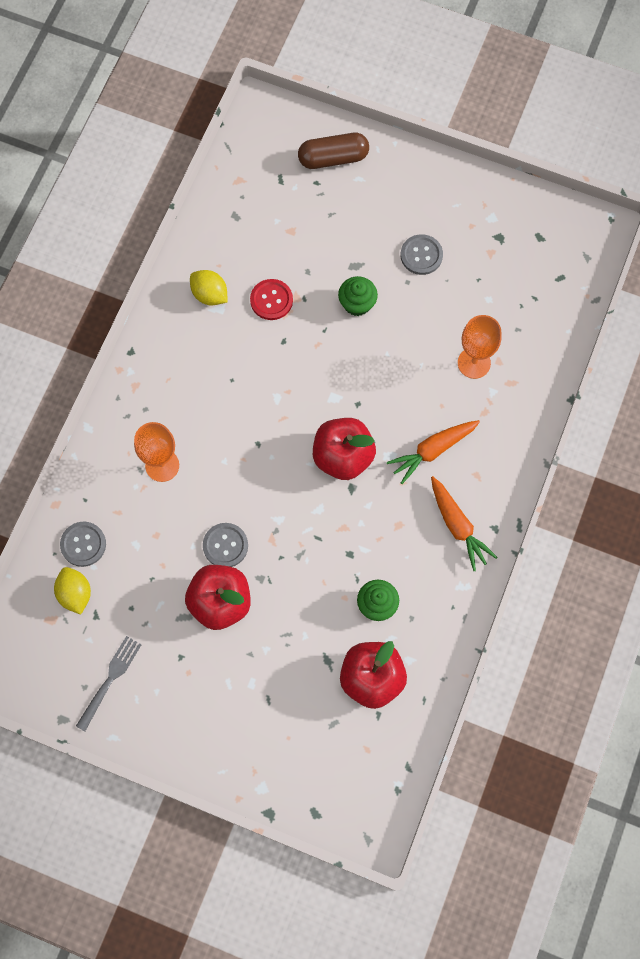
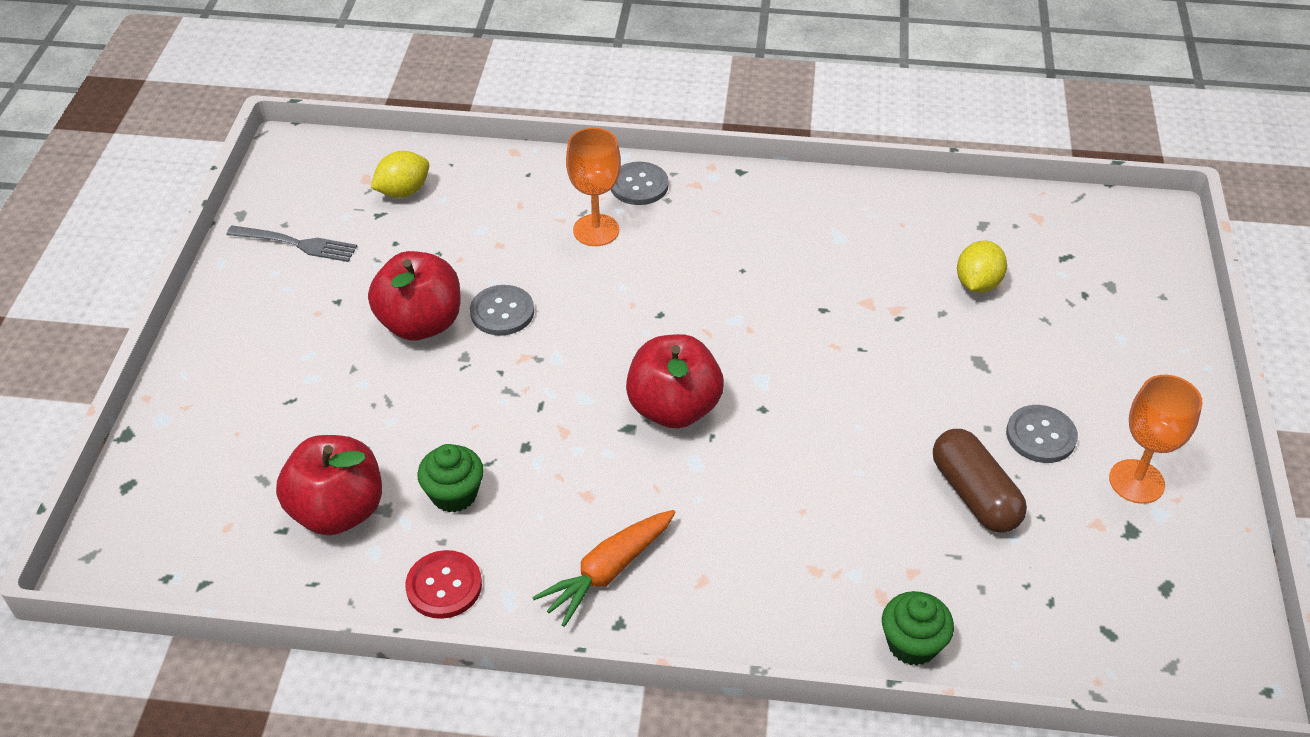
camera: 75 degrees right, 25 degrees down
(83, 544) = (469, 185): grey button -> grey button (639, 185)
(210, 294) = (855, 224): yellow lemon -> yellow lemon (977, 284)
(271, 300) = (878, 285): red button -> red button (444, 586)
(333, 158) = (1135, 304): brown capsule -> brown capsule (974, 494)
(357, 303) = (920, 376): green cupcake -> green cupcake (912, 644)
(432, 450) = (723, 514): orange carrot -> none
(474, 363) = (893, 539): orange goblet -> orange goblet (1136, 481)

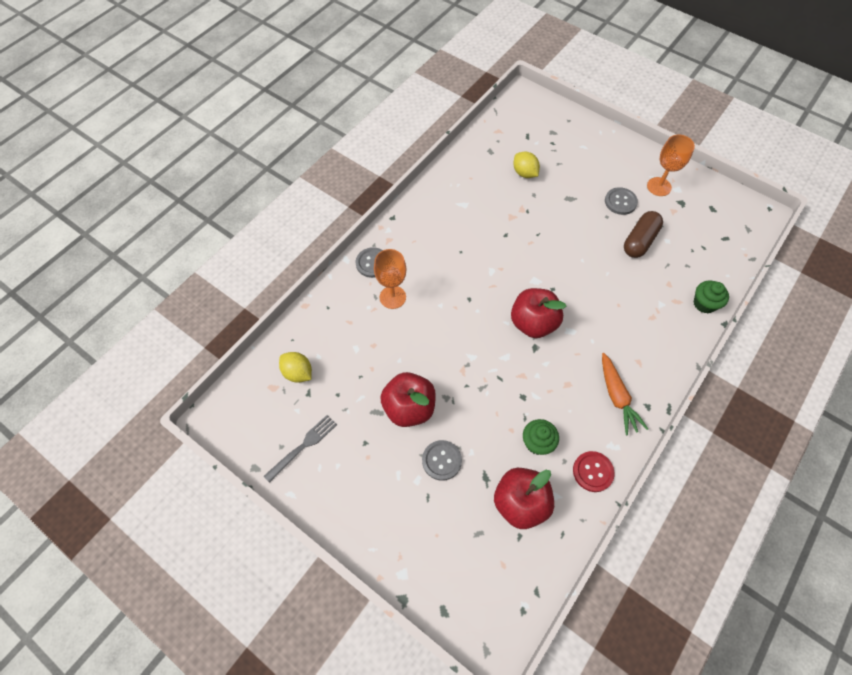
camera: 60 degrees left, 15 degrees up
(403, 191) = (298, 373): yellow lemon -> yellow lemon turned 45 degrees counterclockwise
(502, 312) = (425, 366): grey button -> grey button (441, 460)
(974, 494) = (639, 241): brown capsule -> brown capsule turned 60 degrees counterclockwise

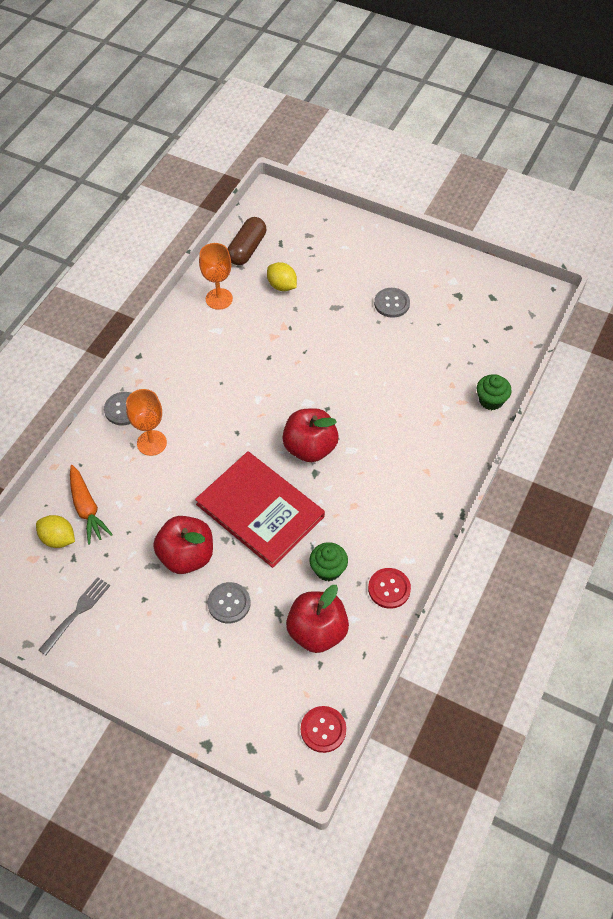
camera: 10 degrees left, 5 degrees down
(481, 375) = (260, 510): none -> red book
(515, 605) = (323, 729): none -> red button
(617, 397) = (407, 510): orange carrot -> orange carrot (87, 509)
(639, 241) = (416, 343): brown capsule -> brown capsule (247, 249)
(659, 186) = (432, 281): orange goblet -> orange goblet (219, 299)

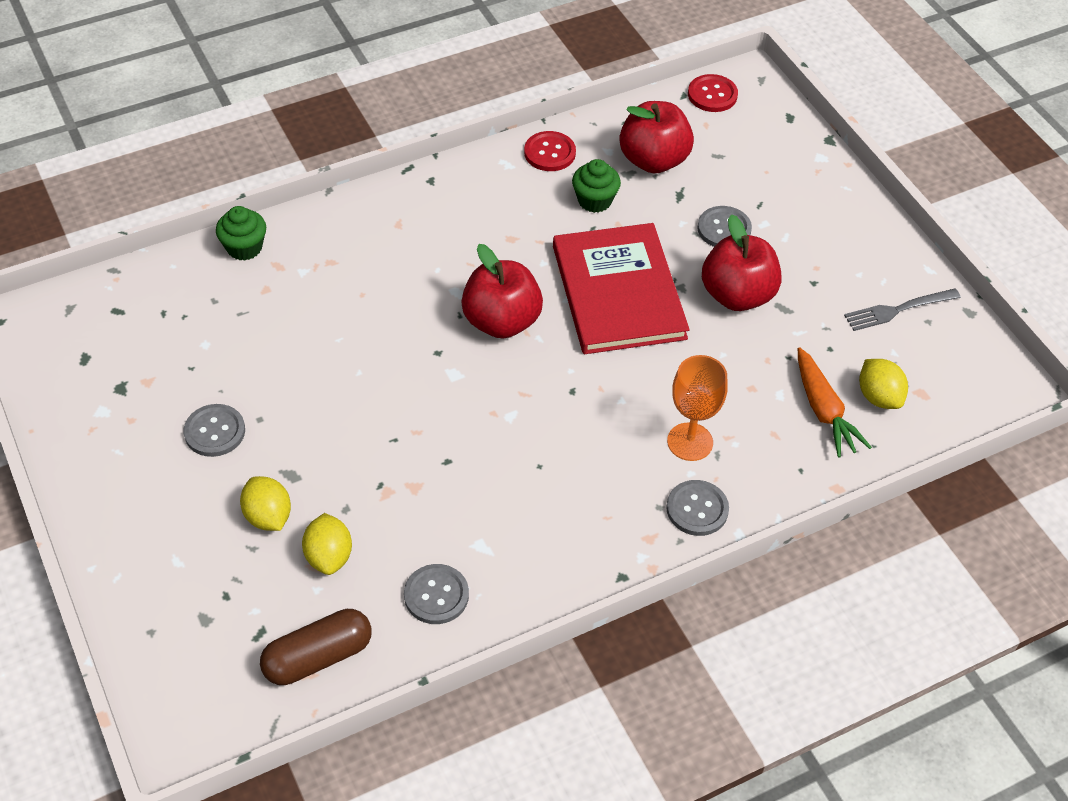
camera: 145 degrees left, 5 degrees down
(87, 509) = (823, 410): orange carrot -> orange carrot turned 150 degrees clockwise
(219, 299) = (436, 595): orange goblet -> grey button
(326, 285) = (268, 516): none -> yellow lemon

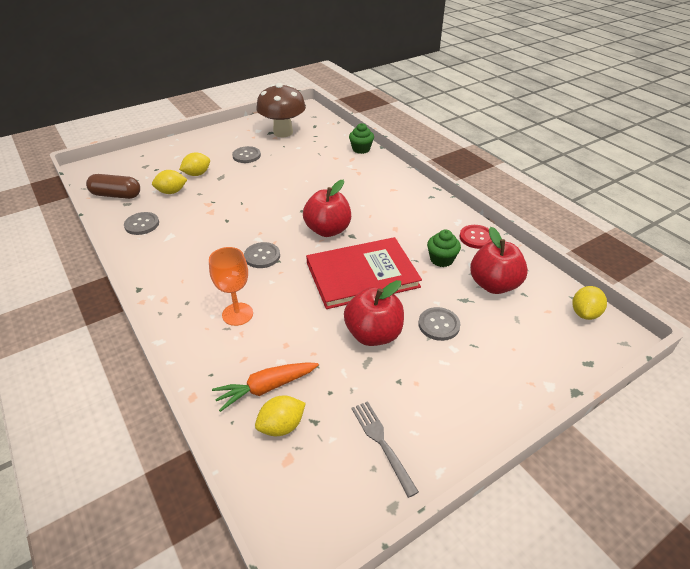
camera: 85 degrees right, 10 degrees down
(129, 366) = (283, 132): none -> brown mushroom
(318, 657) = (116, 195): brown capsule -> brown capsule turned 45 degrees counterclockwise
(697, 509) = (182, 320): grey button -> grey button (262, 256)
(712, 95) = (584, 313): red button -> yellow lemon

